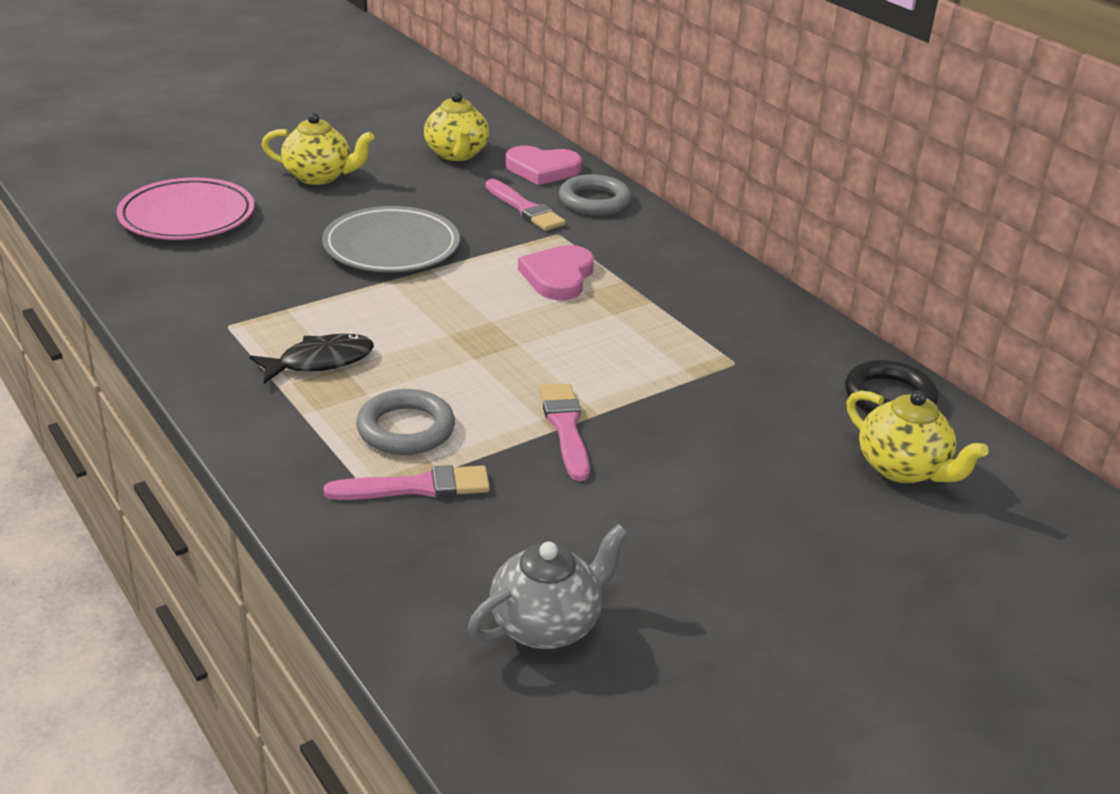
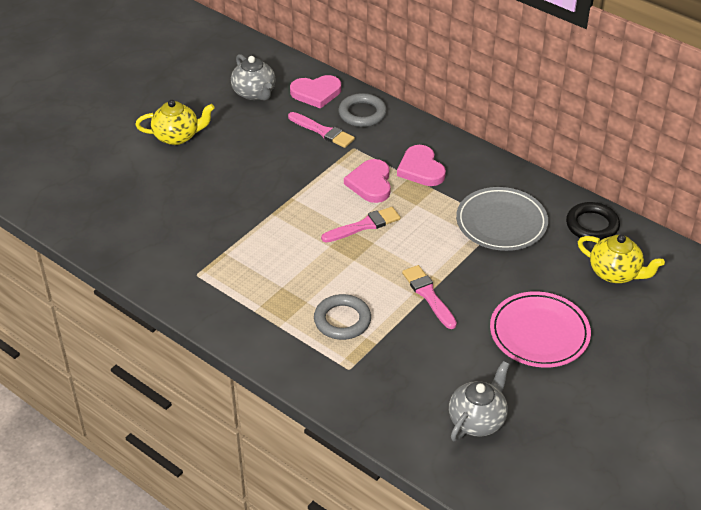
camera: 15 degrees left, 10 degrees up
(187, 216) = (114, 193): pink plate -> pink plate (539, 333)
(320, 361) = (267, 286): black fish -> none
(391, 247) = (258, 185): grey plate -> grey plate (501, 223)
(416, 487) = (369, 357): pink brush -> pink brush (364, 225)
(456, 154) = (254, 93): yellow teapot -> grey teapot
(645, 275) = (421, 169): none -> pink heart

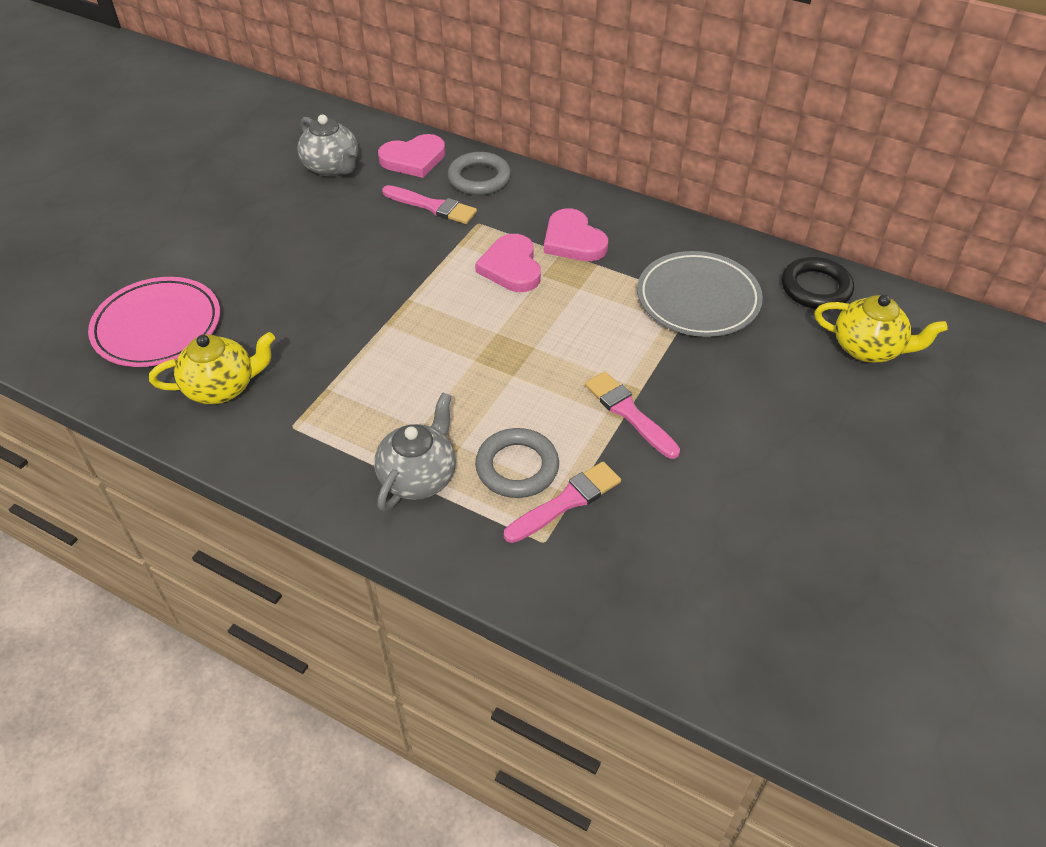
camera: 10 degrees left, 5 degrees up
(177, 136) = (236, 234): yellow teapot -> yellow teapot (222, 387)
(364, 225) = (516, 325): pink brush -> pink brush (566, 501)
(477, 420) = (751, 596): grey teapot -> grey teapot (418, 477)
(539, 333) = (796, 448): pink plate -> pink plate (157, 327)

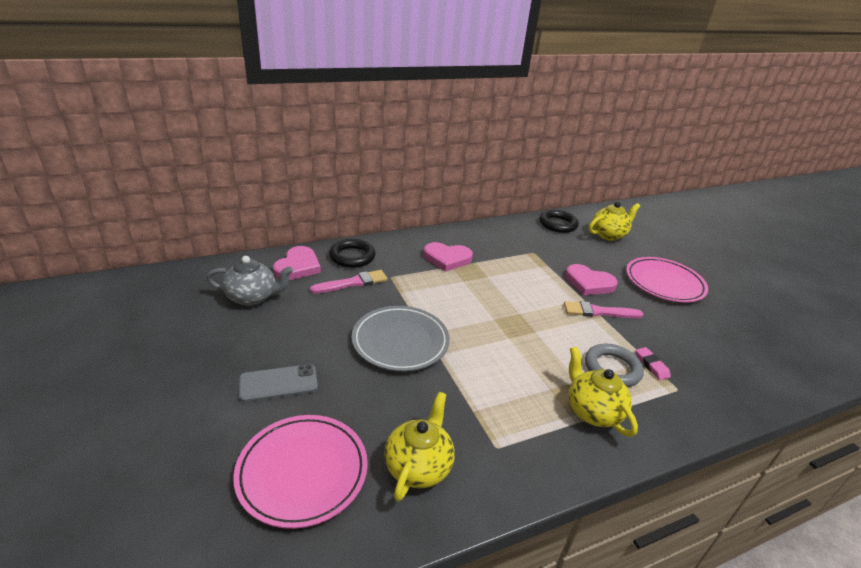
camera: 55 degrees left, 15 degrees down
(239, 254) = (278, 383): none -> grey phone
(418, 477) = (592, 411): grey teapot -> yellow teapot
(479, 178) = (352, 256): grey ring -> black ring
(511, 267) = (444, 286): pink heart -> pink heart (589, 283)
(566, 501) = (651, 365): pink brush -> pink eraser
(698, 299) = (534, 252): grey plate -> grey plate (400, 341)
(804, 454) = (664, 283): none -> pink plate

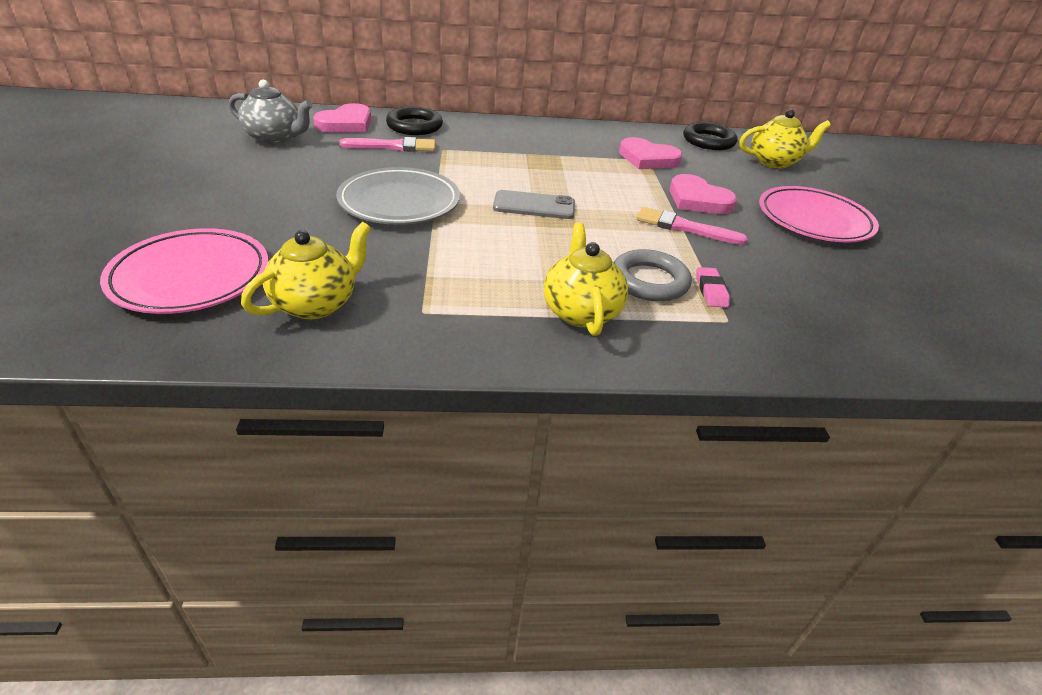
camera: 20 degrees right, 5 degrees up
(278, 383) = (235, 206): grey phone -> grey phone (534, 206)
(447, 258) = (527, 146): pink heart -> pink heart (647, 158)

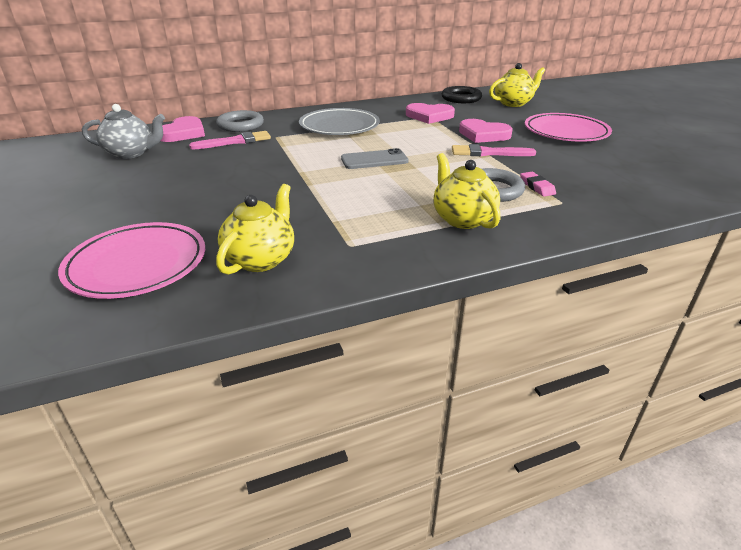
camera: 15 degrees left, 5 degrees down
(399, 202) = (270, 177): grey plate -> grey plate (339, 126)
(414, 126) = (240, 125): black ring -> grey ring

